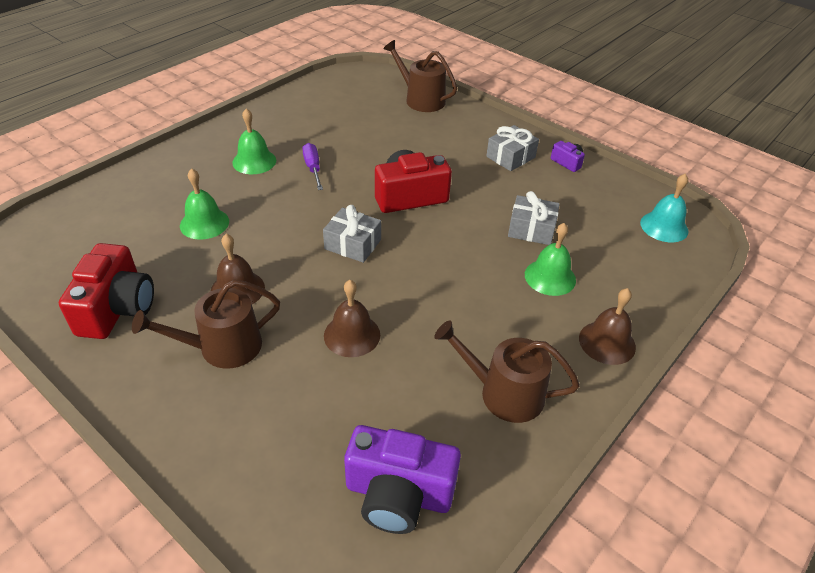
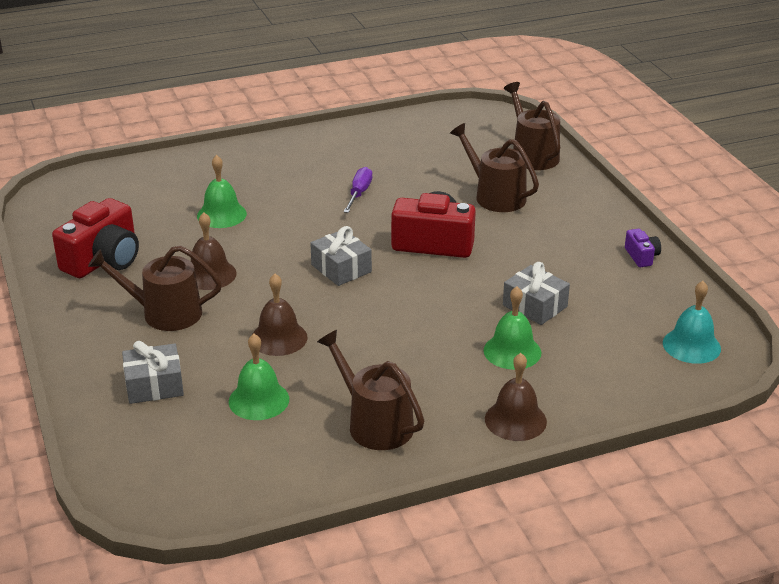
camera: 30 degrees right, 10 degrees down
(254, 161) = (307, 173): green bell -> green bell (259, 400)
(398, 494) = (221, 457): purple camera -> none
(423, 141) = (495, 196): none -> brown watering can
(510, 157) = (580, 235): grey gift -> grey gift (154, 385)

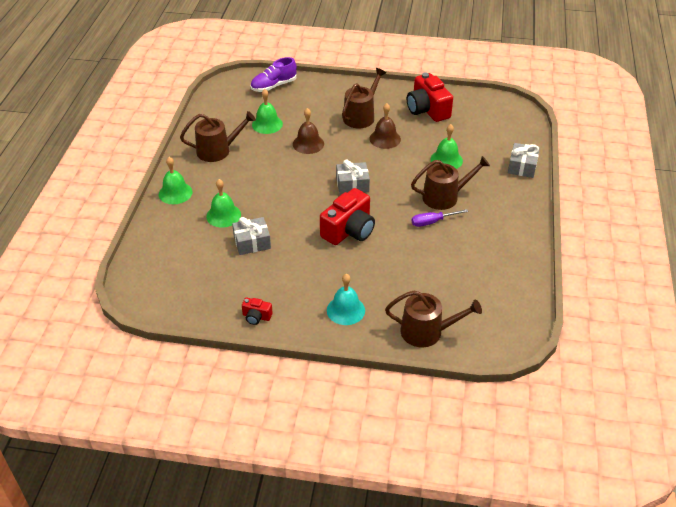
camera: 120 degrees right, 10 degrees up
(131, 441) = (273, 86): none -> purple shoe
(154, 385) = (306, 100): grey gift -> grey gift (522, 166)
(359, 193) = (432, 222): purple screwdriver -> purple screwdriver turned 120 degrees clockwise
(495, 196) = (382, 283): brown watering can -> brown watering can (444, 197)
(515, 420) = (175, 193): brown bell -> green bell
(641, 256) = (256, 316): purple camera -> red camera
(691, 345) = (160, 287): turquoise bell -> turquoise bell (345, 310)

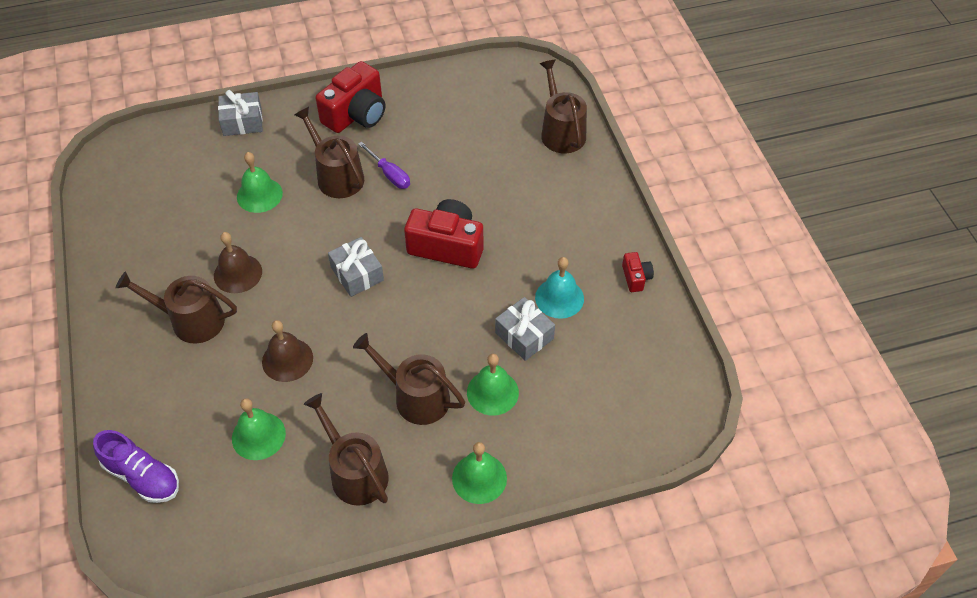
camera: 115 degrees left, 10 degrees up
(245, 184) = (416, 397): none -> brown watering can
(345, 310) = (574, 204): turquoise bell -> turquoise bell (559, 298)
(427, 110) = (146, 248): red camera -> red camera (356, 114)

